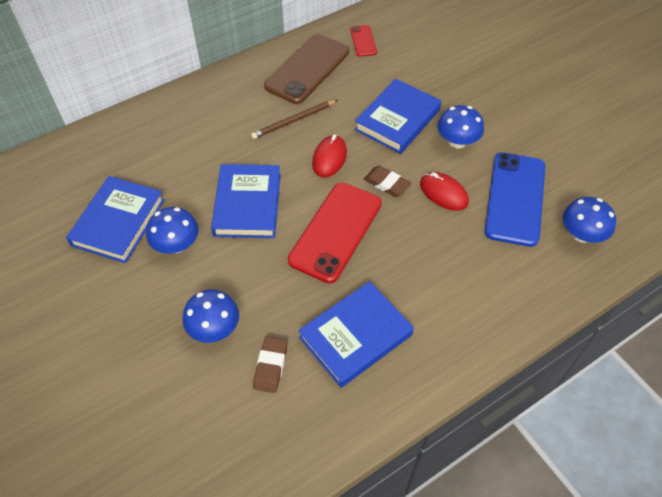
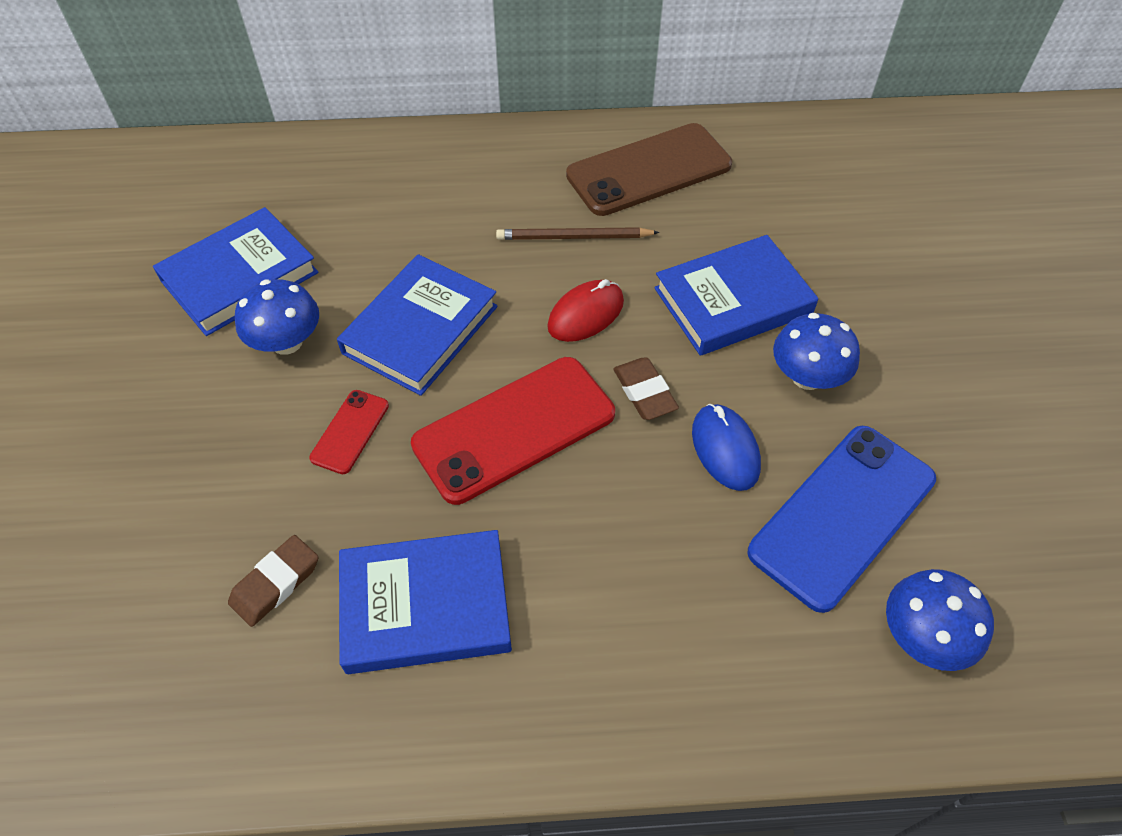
camera: 30 degrees right, 0 degrees up
(214, 328) = (245, 485): blue mushroom -> none
(363, 41) = (764, 161): red phone -> red phone (350, 432)
(443, 193) = (725, 449): red mouse -> blue mouse

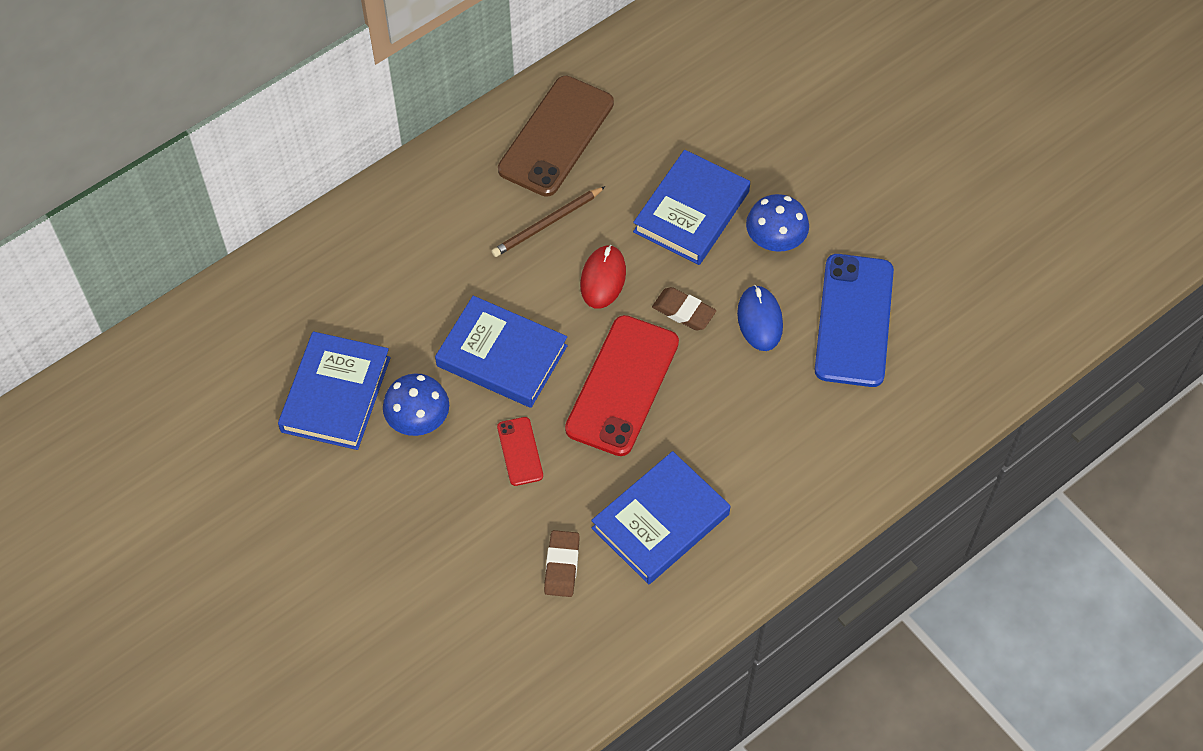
camera: 35 degrees left, 5 degrees up
(420, 329) = (502, 356): blue book -> blue book turned 60 degrees counterclockwise
(725, 449) = (759, 320): blue mouse -> blue mouse turned 45 degrees clockwise
(922, 636) = (939, 365): blue mushroom -> none

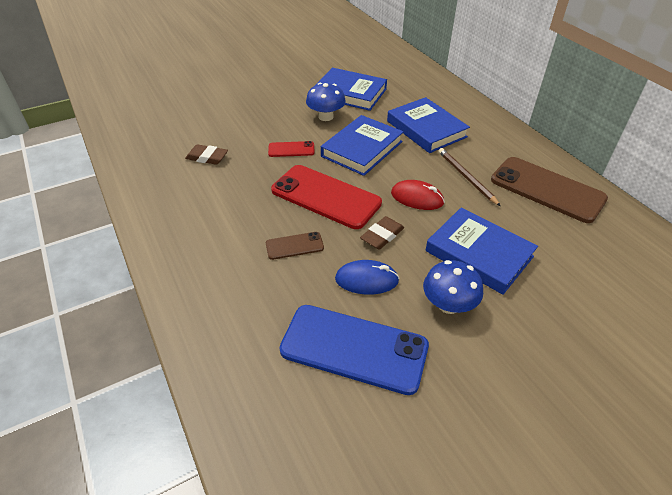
camera: 100 degrees right, 15 degrees down
(660, 521) = (215, 201): blue book -> blue book (426, 129)
(723, 404) = (294, 246): none -> brown phone

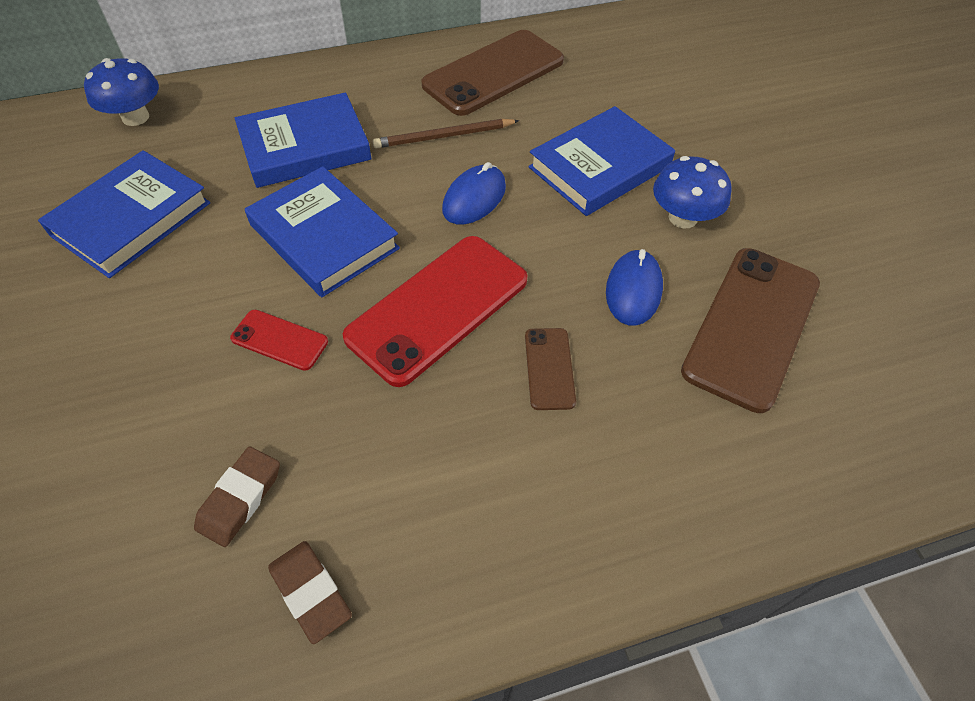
camera: 80 degrees left, 10 degrees up
(291, 149) = (279, 340): red phone -> red phone turned 75 degrees counterclockwise
(326, 116) = (194, 270): blue mushroom -> blue mushroom (135, 117)
(354, 348) = (752, 327): blue phone -> brown phone
(382, 236) = (547, 255): brown eraser -> brown eraser (311, 592)
(417, 198) = (474, 198): red mouse -> blue mouse

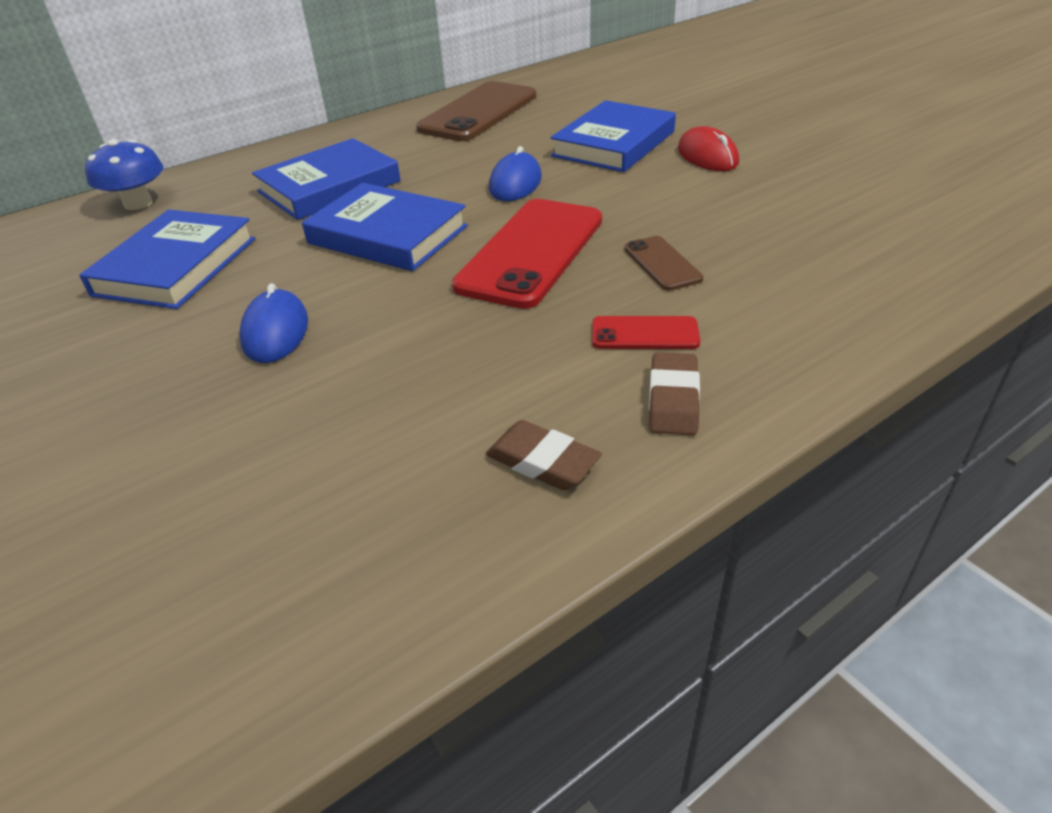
camera: 15 degrees left, 15 degrees down
(240, 498) = (422, 419): brown eraser -> brown eraser (673, 399)
(279, 340) = (389, 307): red phone -> red phone (644, 333)
(444, 136) = (460, 155): brown pencil -> none
(633, 290) = (699, 203): blue mouse -> blue mouse (275, 331)
(683, 217) = (707, 156): blue mushroom -> red mouse
(752, 327) = (815, 201): brown phone -> none

